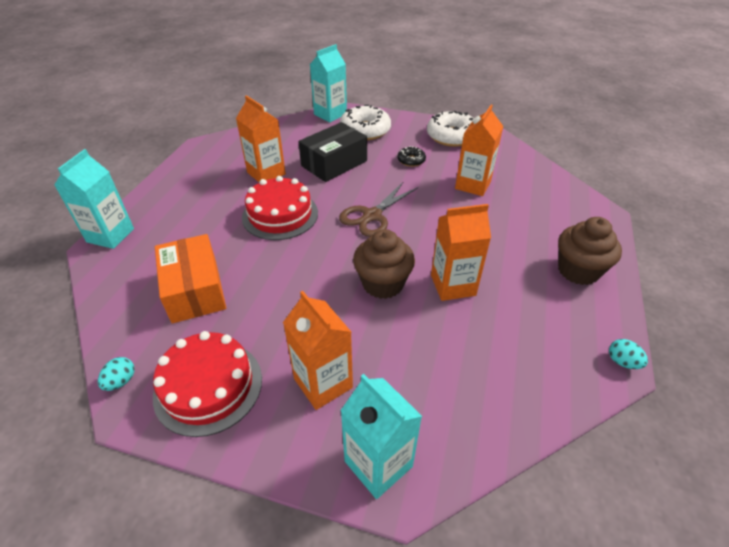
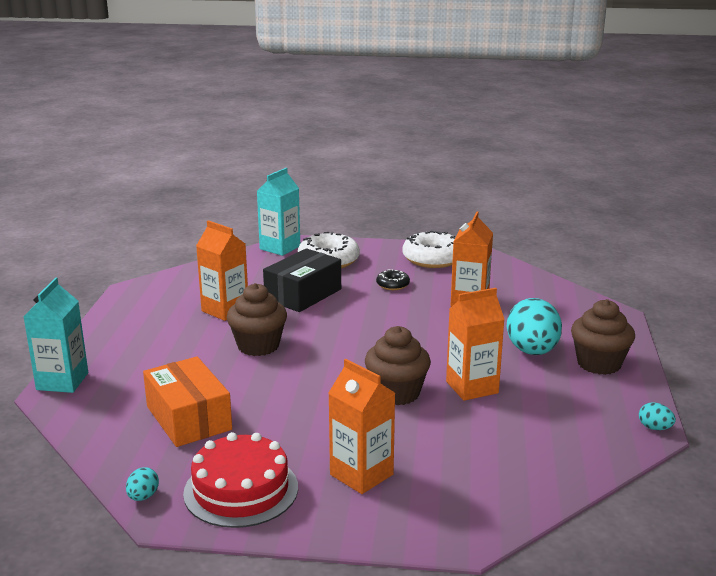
camera: 10 degrees left, 20 degrees down
(280, 215) = (258, 346): red cake -> brown cupcake
(372, 216) = (364, 338): brown scissors -> none
(378, 464) = (438, 523): turquoise carton -> none
(517, 248) = (532, 351): none -> turquoise egg

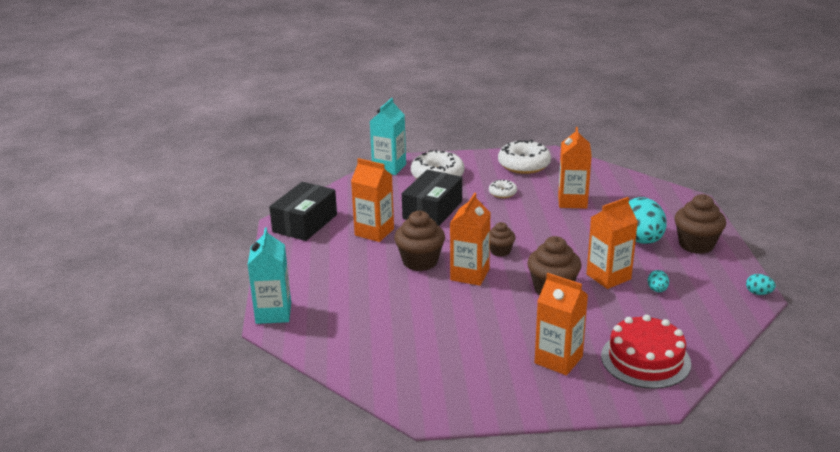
camera: 10 degrees left, 5 degrees up
(143, 496) = (399, 401): turquoise egg -> turquoise egg (657, 290)
(155, 293) = (305, 223): none -> black box
(189, 418) = (398, 331): orange box -> none
(241, 490) = (472, 385): red cake -> red cake (645, 359)
(307, 366) = (470, 274): none -> orange carton
(356, 345) = (500, 251): none -> brown cupcake
(393, 285) = (502, 193): black donut -> white donut

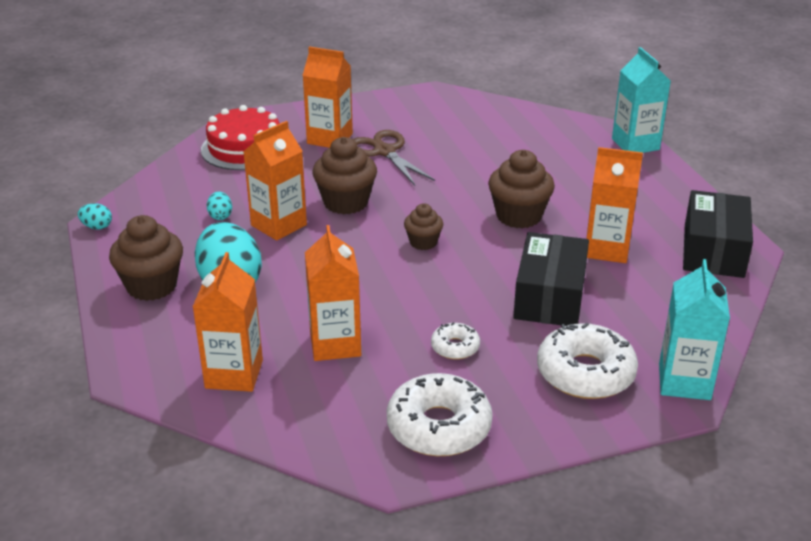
camera: 165 degrees right, 5 degrees up
(470, 274) = (449, 207): orange carton -> orange carton (234, 374)
(507, 336) = (384, 151): none -> brown scissors

